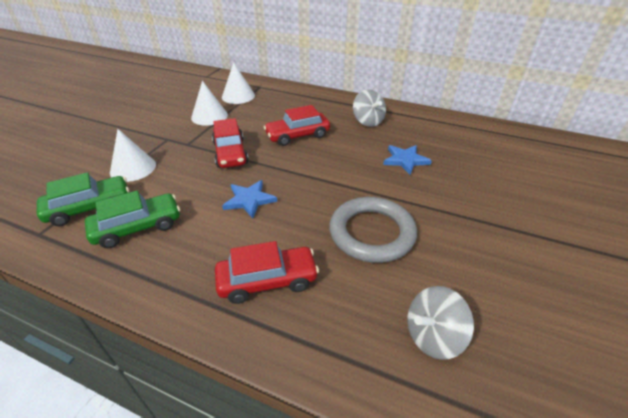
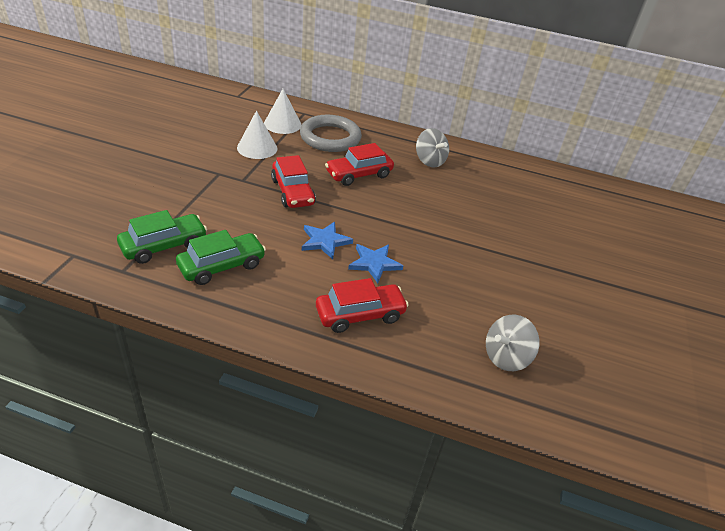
camera: 10 degrees left, 0 degrees up
(133, 168) = (193, 205): white cone -> none
(371, 233) = (447, 274): grey ring -> grey ring (330, 137)
(405, 160) = (471, 205): blue star -> blue star (374, 263)

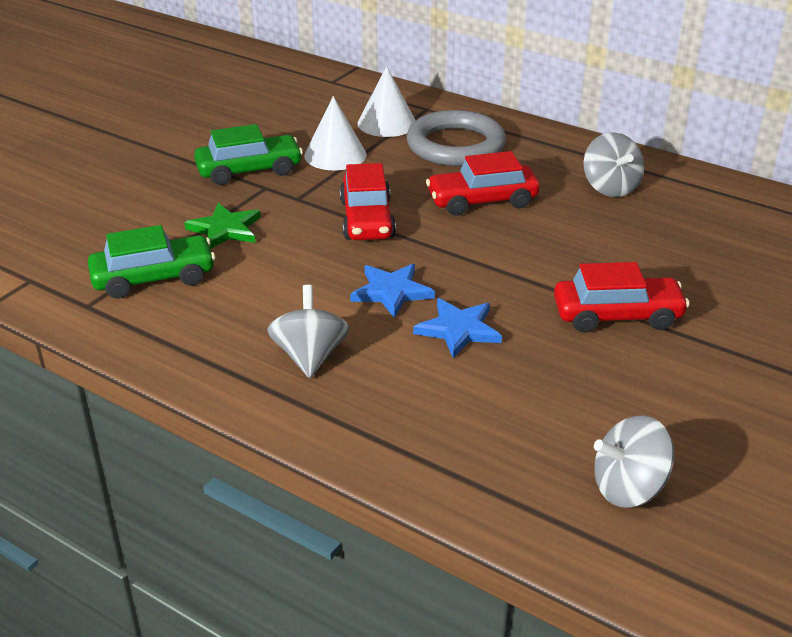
camera: 20 degrees right, 5 degrees down
(202, 206) = (225, 229): none -> green star
(222, 266) = (225, 312): green car -> green car (249, 170)
(289, 292) = (310, 356): none -> grey spinning top
(360, 314) = (408, 399): red car -> red car (617, 315)

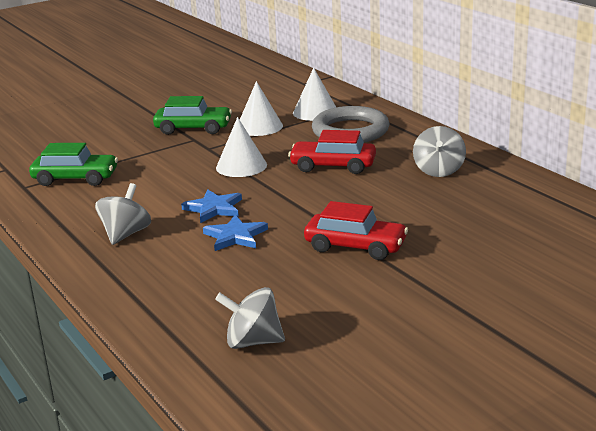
camera: 25 degrees right, 10 degrees down
(225, 229) = (144, 159): green star -> none
(367, 219) = (241, 166): red car -> white cone

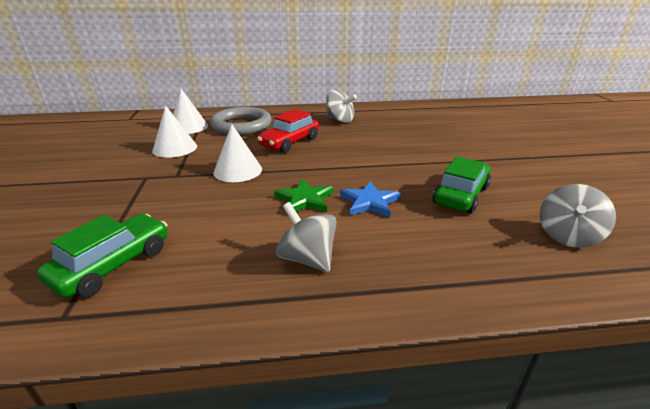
camera: 65 degrees left, 5 degrees up
(193, 128) = (121, 172): green car -> green car (460, 195)
(214, 208) = (304, 199): blue star -> green star
(355, 246) = (426, 164): red car -> none

